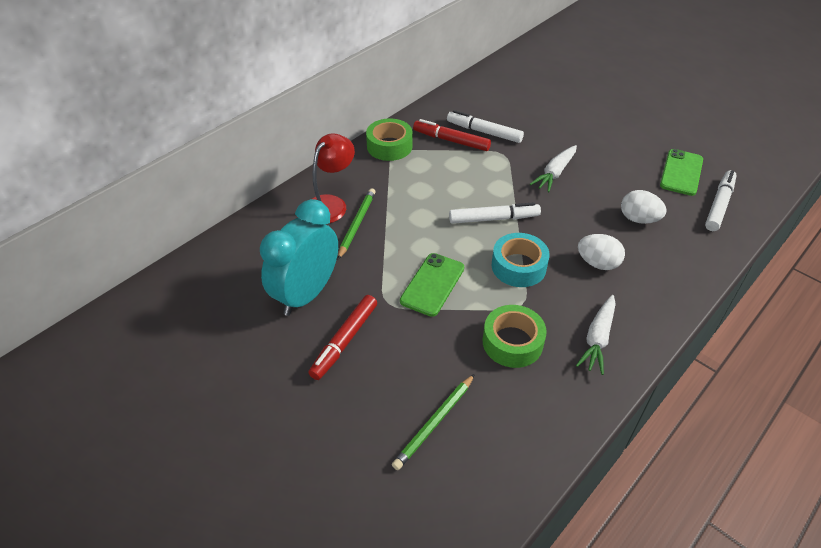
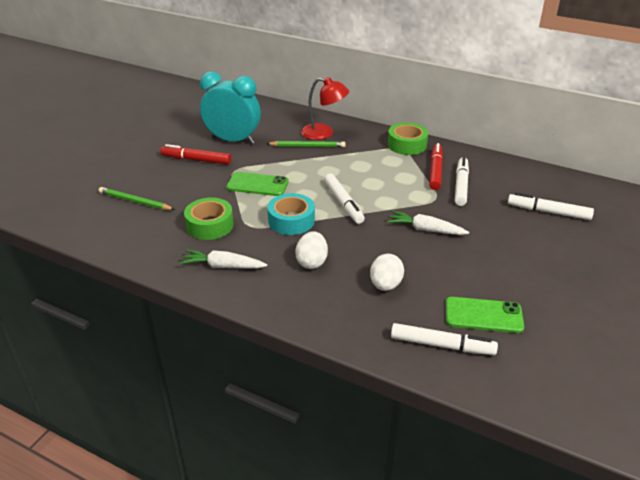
camera: 75 degrees right, 10 degrees down
(541, 97) = (548, 212): none -> white marker

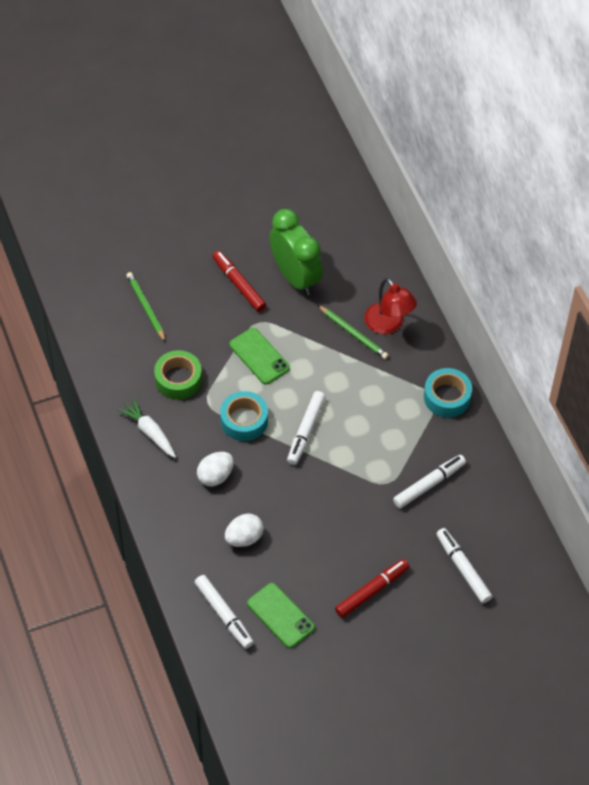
camera: 40 degrees right, 20 degrees up
(233, 140) = (295, 277): turquoise clock -> green clock
(407, 145) = (447, 397): green tape -> turquoise tape
(425, 230) = (337, 509): white carrot -> none
(435, 171) = (430, 450): red marker -> red marker (372, 591)

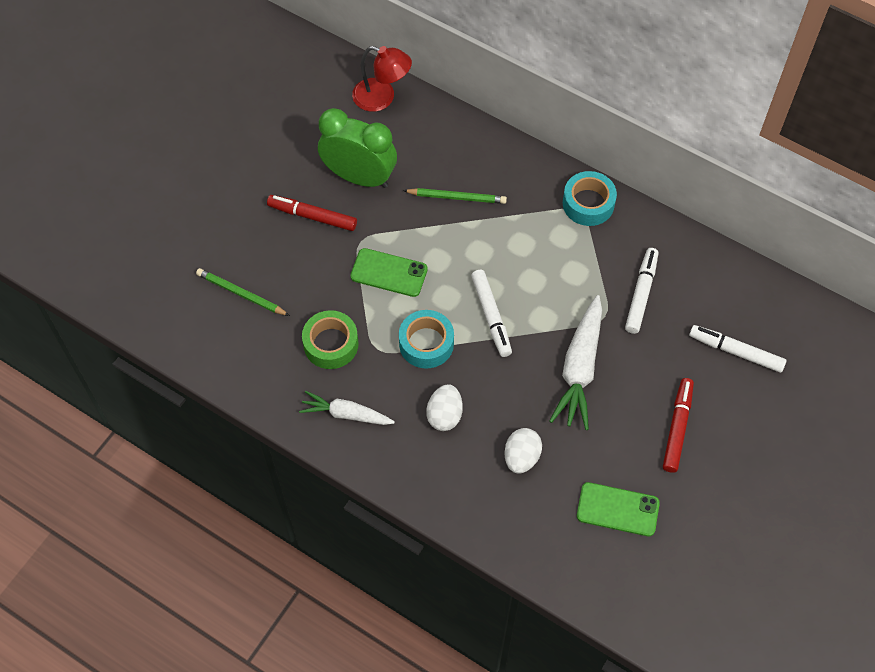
camera: 35 degrees left, 5 degrees up
(224, 614) = (566, 546): white marker -> none
(337, 506) = (579, 369): none -> white carrot
(388, 325) = (481, 169): red lamp -> red lamp (382, 98)

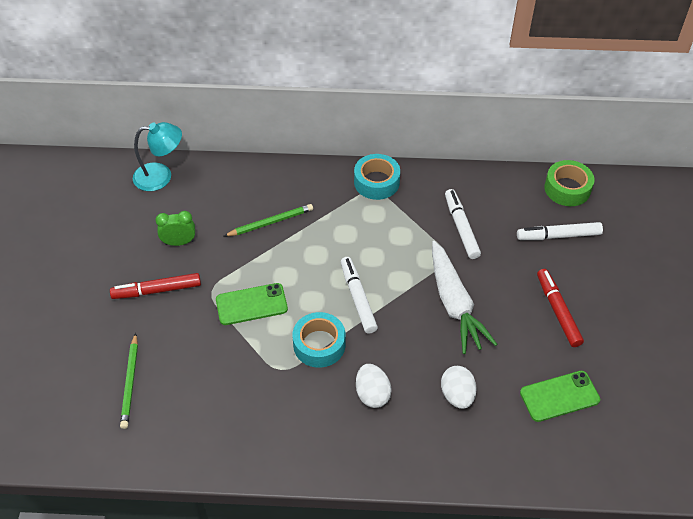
camera: 30 degrees left, 10 degrees down
(241, 294) = (130, 382): green pencil -> green pencil turned 90 degrees counterclockwise
(331, 344) = (237, 385): green tape -> green tape (567, 188)
(346, 414) = (288, 436): white carrot -> none
(359, 177) = (179, 242): green clock -> green clock, size x0.51
(382, 98) = (161, 176): red lamp -> turquoise lamp
(491, 316) = (358, 298): white marker -> white marker turned 150 degrees counterclockwise

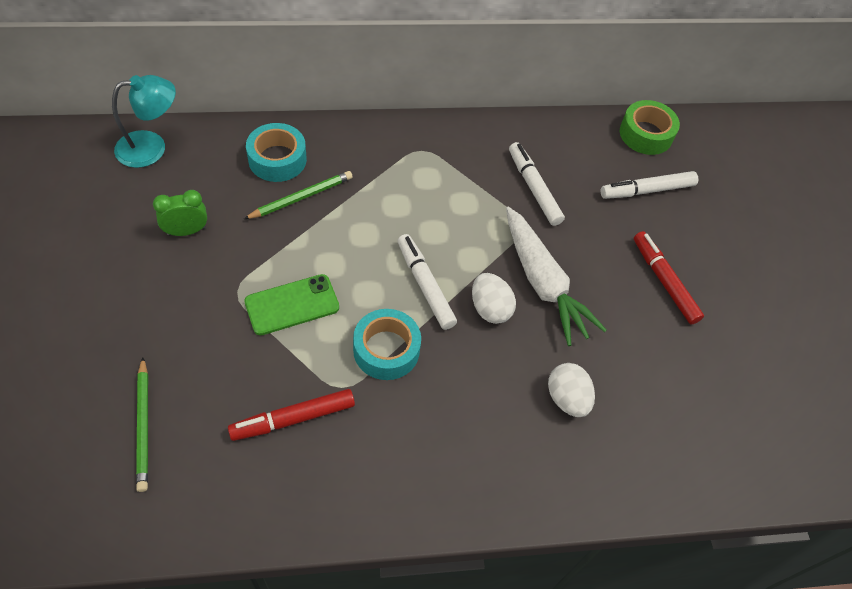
camera: 15 degrees left, 5 degrees up
(157, 290) = (165, 297): red marker -> red marker (293, 419)
(372, 394) = (463, 408): white egg -> white egg (490, 308)
(376, 182) = (424, 139): turquoise tape -> turquoise tape (277, 159)
(559, 396) = (687, 387): green phone -> none

